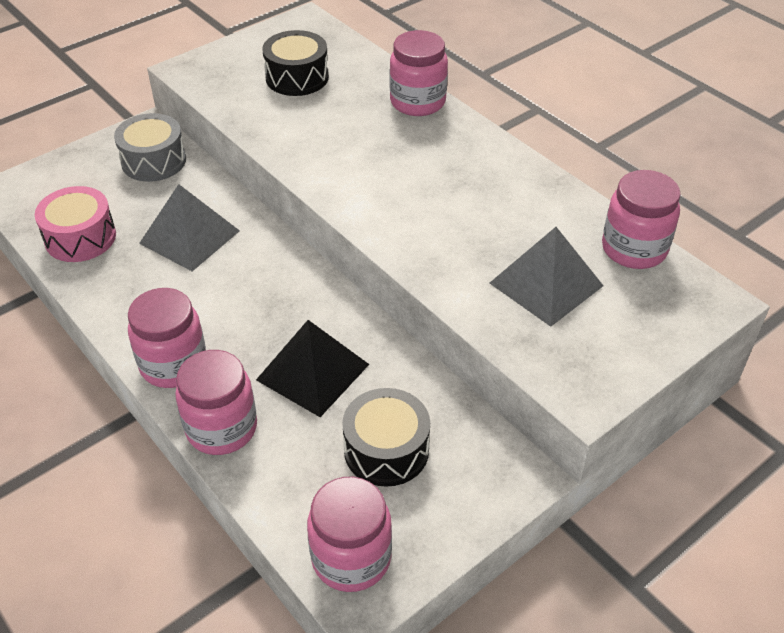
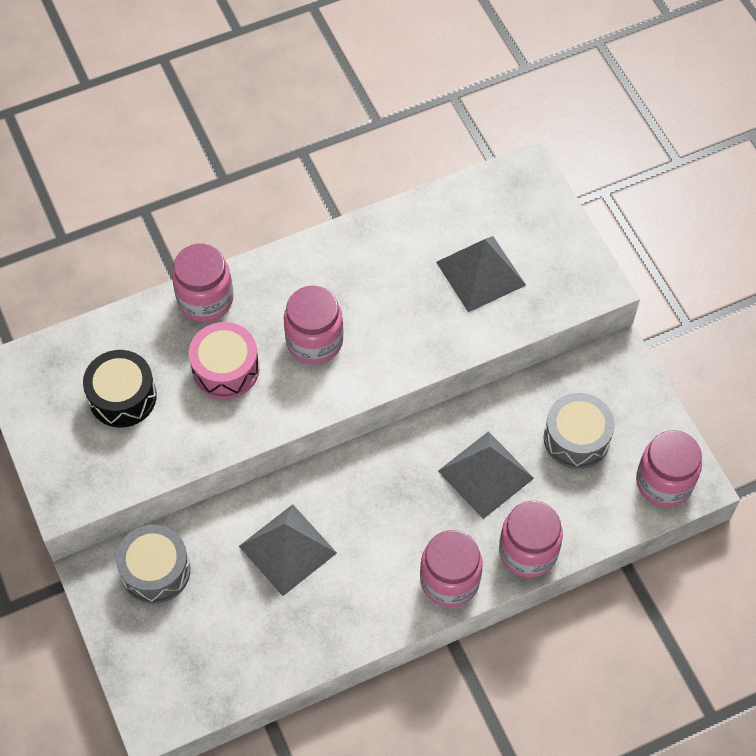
camera: 75 degrees left, 15 degrees up
(80, 238) = (257, 649): pink drum -> pink drum (225, 369)
(313, 372) = (486, 474): black pyramid -> grey pyramid
(386, 450) = (576, 438): black drum -> grey drum
(634, 249) = (458, 201): pink jar -> pink jar (314, 341)

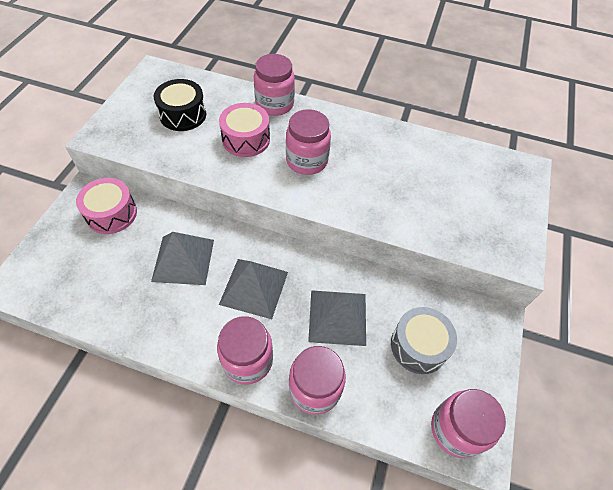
camera: 40 degrees right, 5 degrees down
(155, 570) = (111, 214): grey drum -> pink drum
(480, 273) = (443, 197): grey pyramid -> grey pyramid (254, 287)

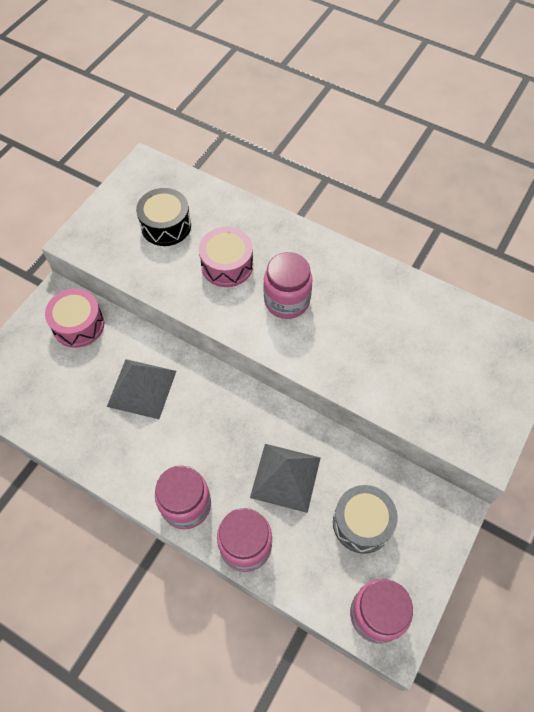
camera: 15 degrees right, 5 degrees up
(254, 287) = (207, 430): grey pyramid -> none
(274, 104) = (267, 225): pink jar -> none

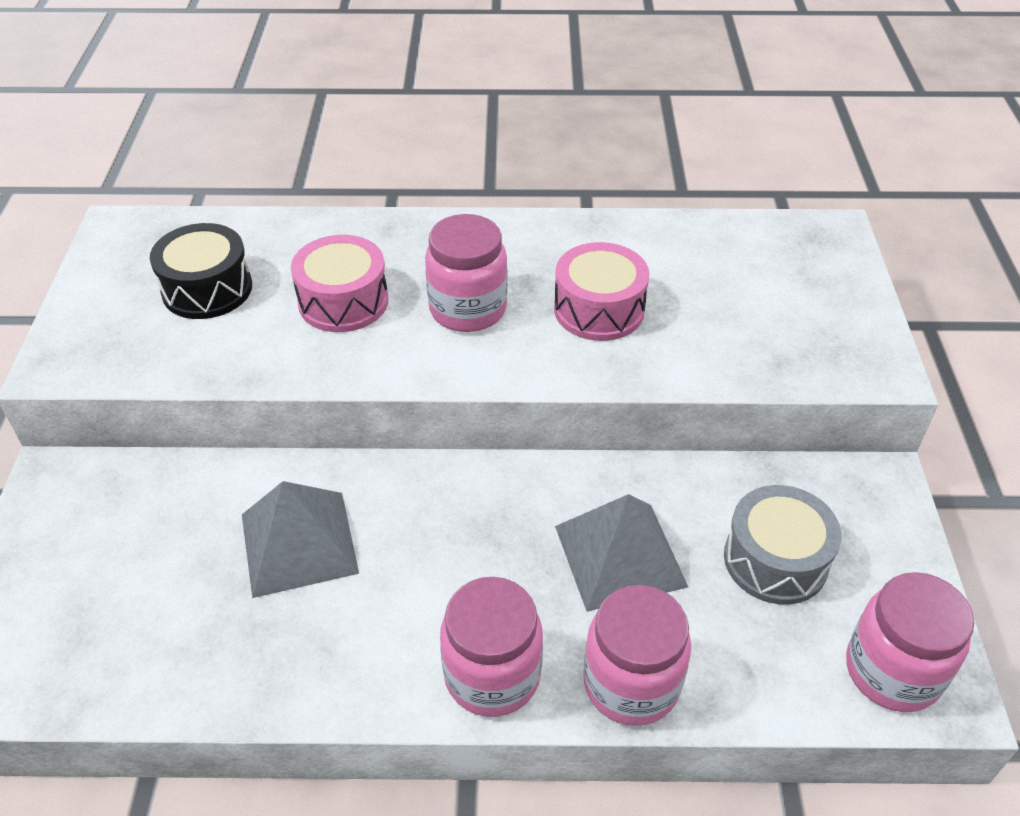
camera: 30 degrees left, 15 degrees down
(78, 325) = (123, 502): pink drum -> pink drum (599, 309)

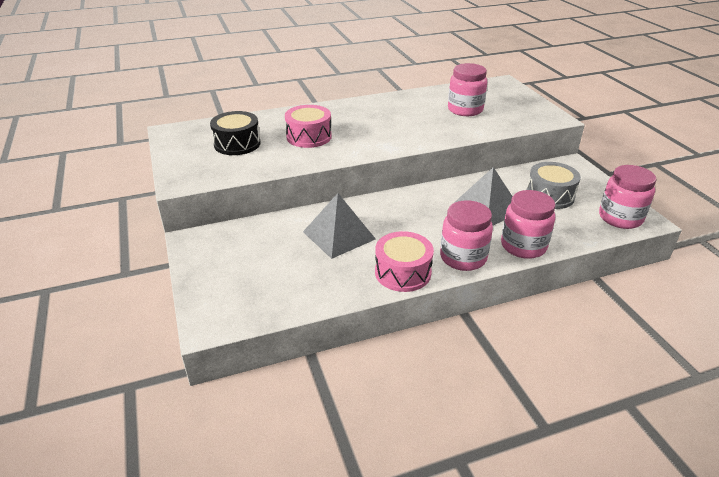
camera: 20 degrees left, 10 degrees down
(468, 309) = (369, 129): pink jar -> pink jar (465, 110)
(599, 309) = (427, 120): pink drum -> pink drum (403, 272)

